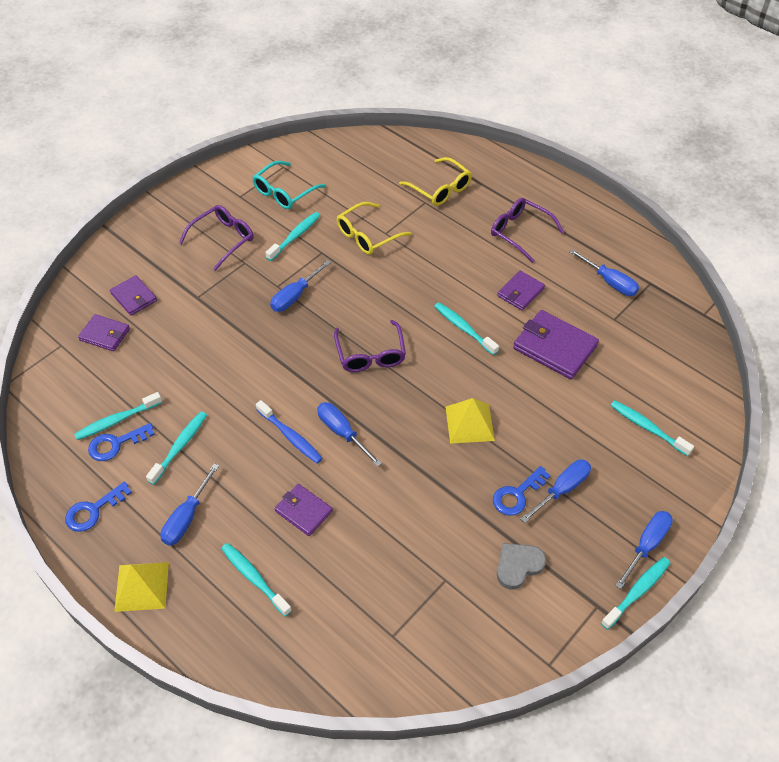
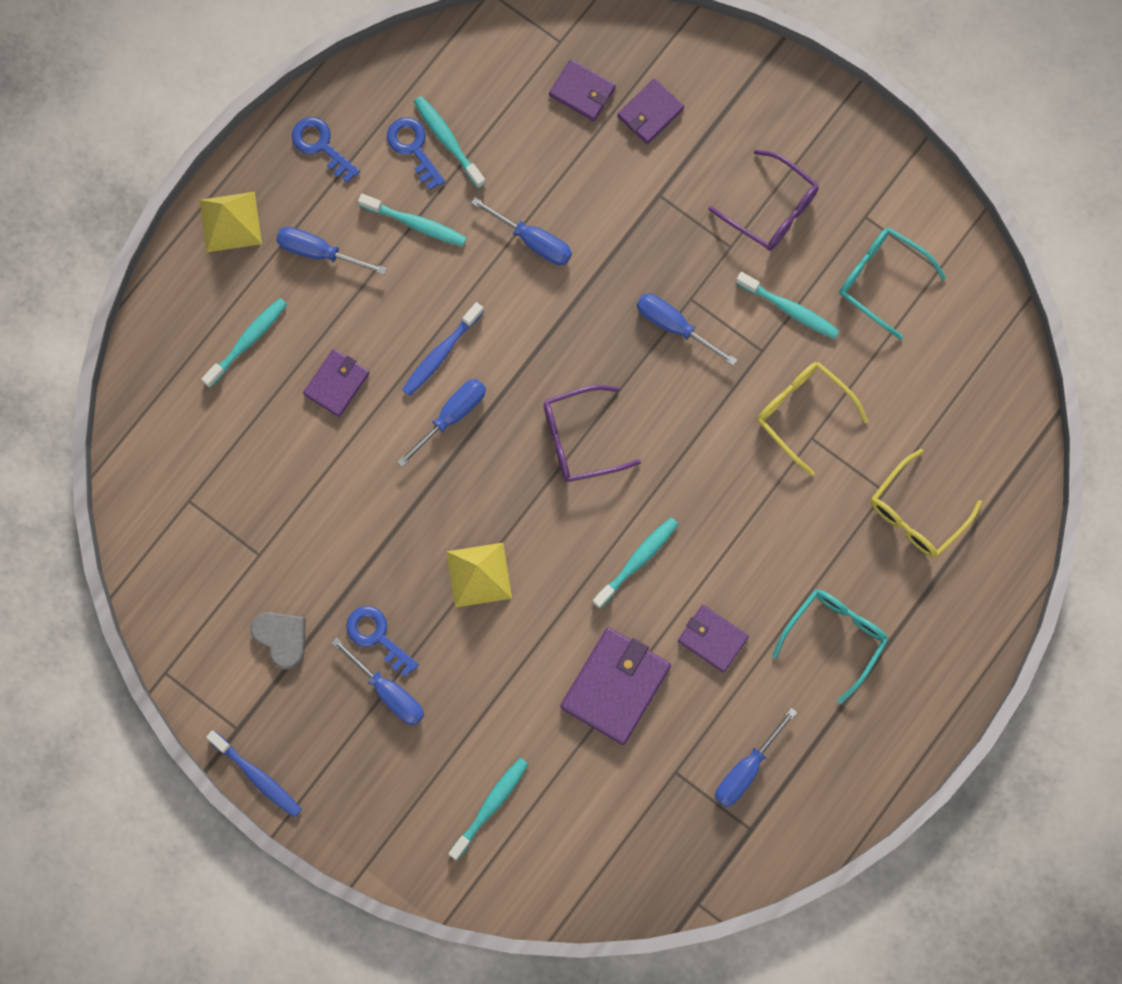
camera: 85 degrees right, 25 degrees up
(105, 334) = (582, 92): purple wallet -> purple wallet turned 75 degrees counterclockwise
(520, 232) = (834, 638): purple glasses -> turquoise glasses
(637, 591) = (257, 776): turquoise toothbrush -> blue toothbrush
(647, 545) = (319, 792): blue screwdriver -> blue screwdriver (534, 241)

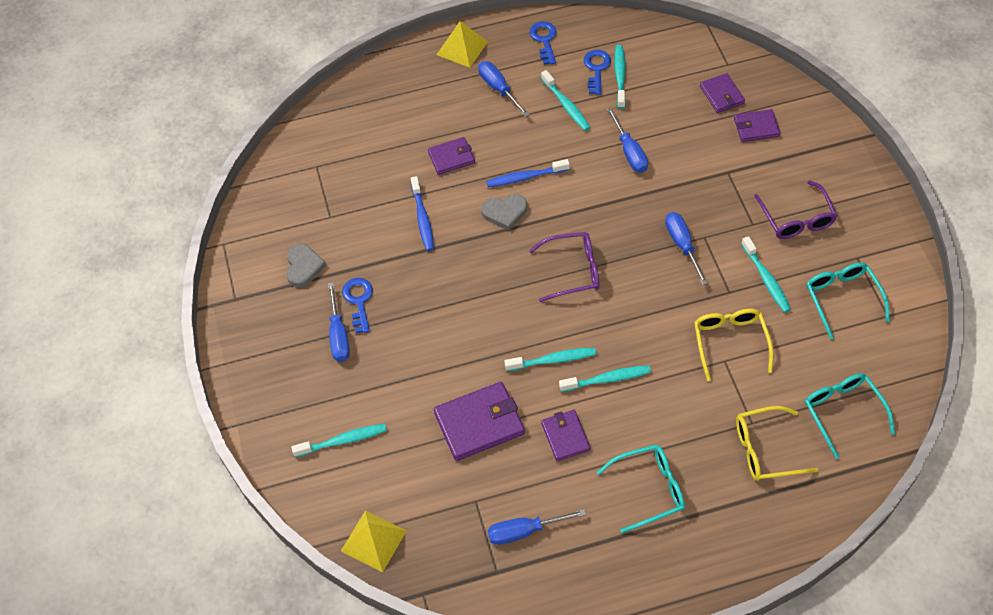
camera: 40 degrees right, 20 degrees down
(248, 341) = (420, 108): turquoise toothbrush -> turquoise toothbrush (607, 379)
(257, 776) = (223, 331): blue toothbrush -> blue toothbrush (422, 219)
(452, 415) = (505, 212): blue screwdriver -> grey heart
(479, 574) = (448, 306): yellow pyramid -> yellow pyramid (374, 540)
(580, 439) = (572, 271): purple glasses -> purple glasses turned 150 degrees clockwise
(964, 417) = (843, 412): none -> turquoise glasses

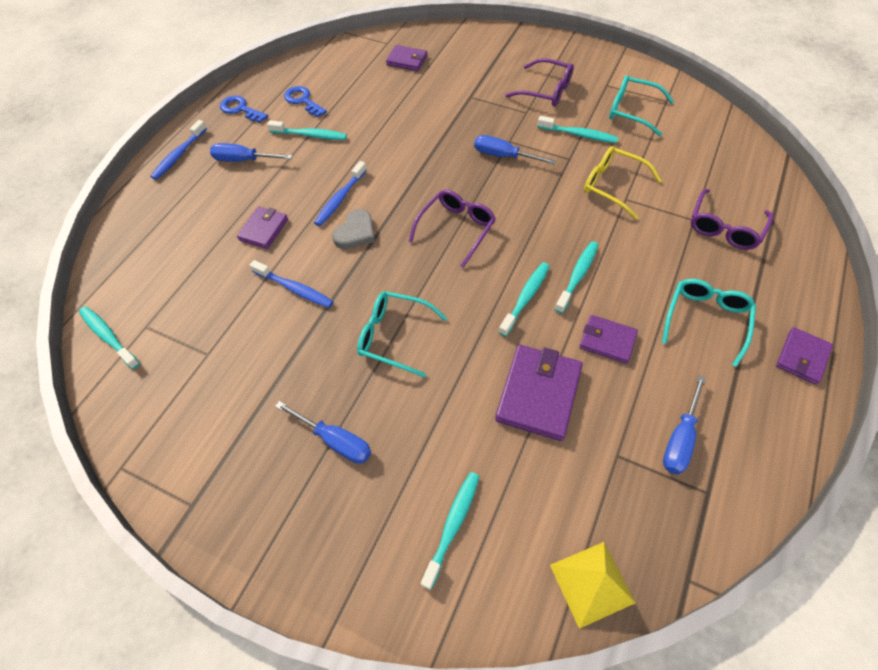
camera: 50 degrees left, 0 degrees up
(303, 267) = (231, 415): grey heart -> none
(358, 301) = (318, 396): blue key -> none
(462, 48) = (179, 155): yellow pyramid -> blue toothbrush
(620, 76) = (325, 94): turquoise toothbrush -> turquoise toothbrush (108, 336)
(630, 152) = (393, 130): blue screwdriver -> none
(756, 127) = (452, 62): purple wallet -> purple wallet (802, 357)
(765, 449) = (725, 227): yellow glasses -> purple glasses
(843, 412) = (726, 168): turquoise glasses -> turquoise glasses (394, 336)

